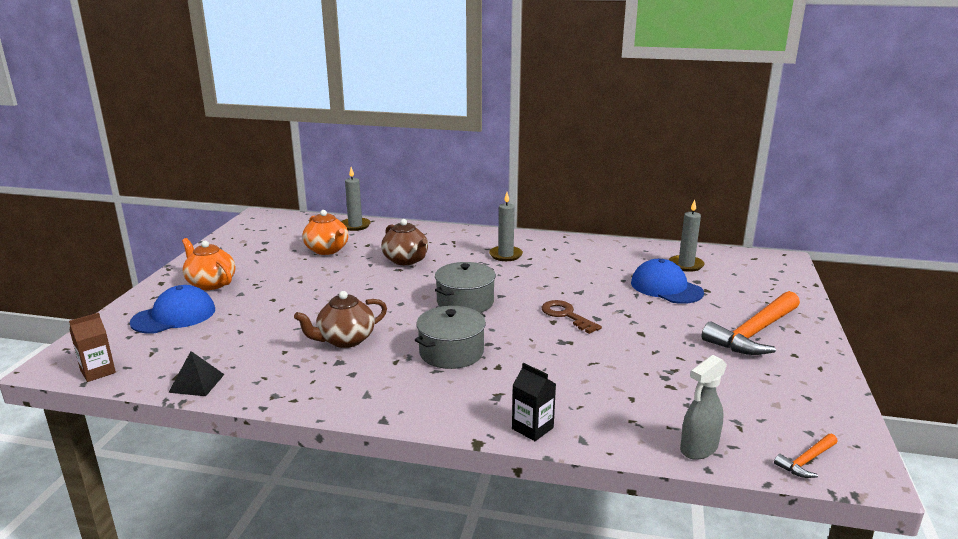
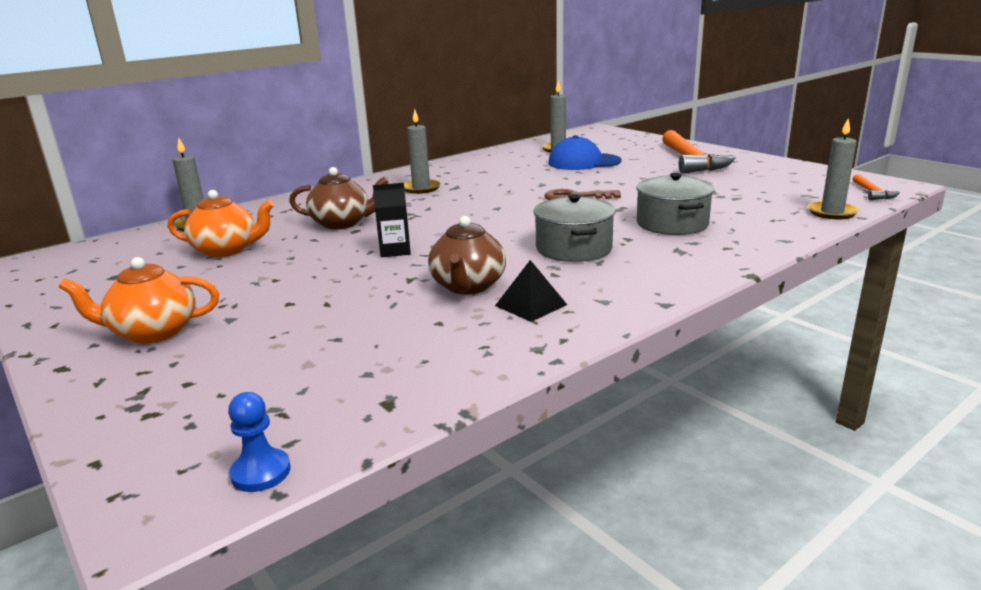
camera: 50 degrees left, 0 degrees up
(98, 371) = (261, 472): brown carton -> blue pawn
(174, 316) = (198, 376): blue cap -> none
(196, 383) = (430, 393): black pyramid -> black pyramid (531, 305)
(465, 302) = (484, 222): grey pot -> grey pot (672, 224)
(532, 428) = (749, 251): black carton -> black carton (395, 251)
(698, 448) = (832, 212): grey spray bottle -> grey candle

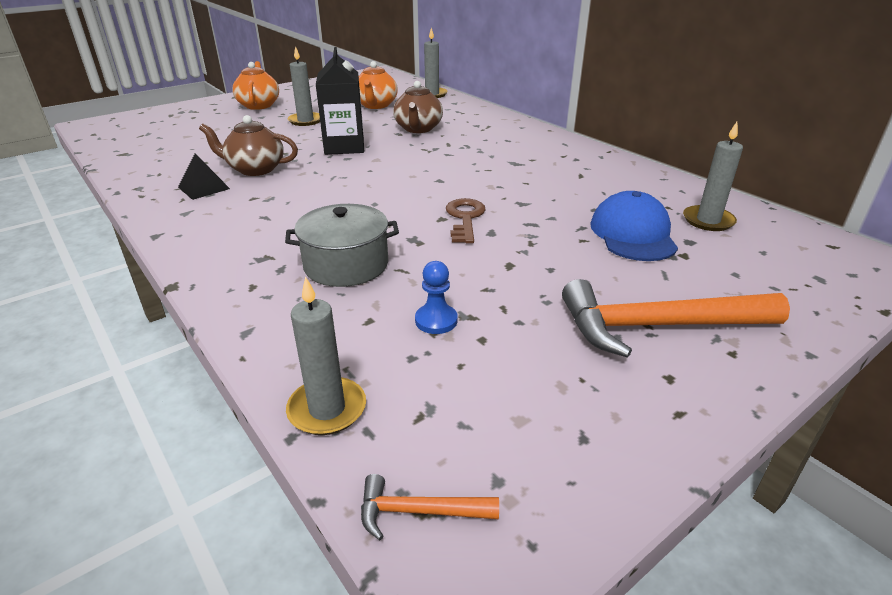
camera: 90 degrees right, 10 degrees up
(261, 472) = (96, 136): blue pawn -> blue pawn (436, 320)
(395, 251) = (344, 147): black carton -> black carton, size x1.68
(421, 188) = (513, 150): grey candle -> grey candle (305, 121)
(574, 248) = (305, 208): grey pot -> none

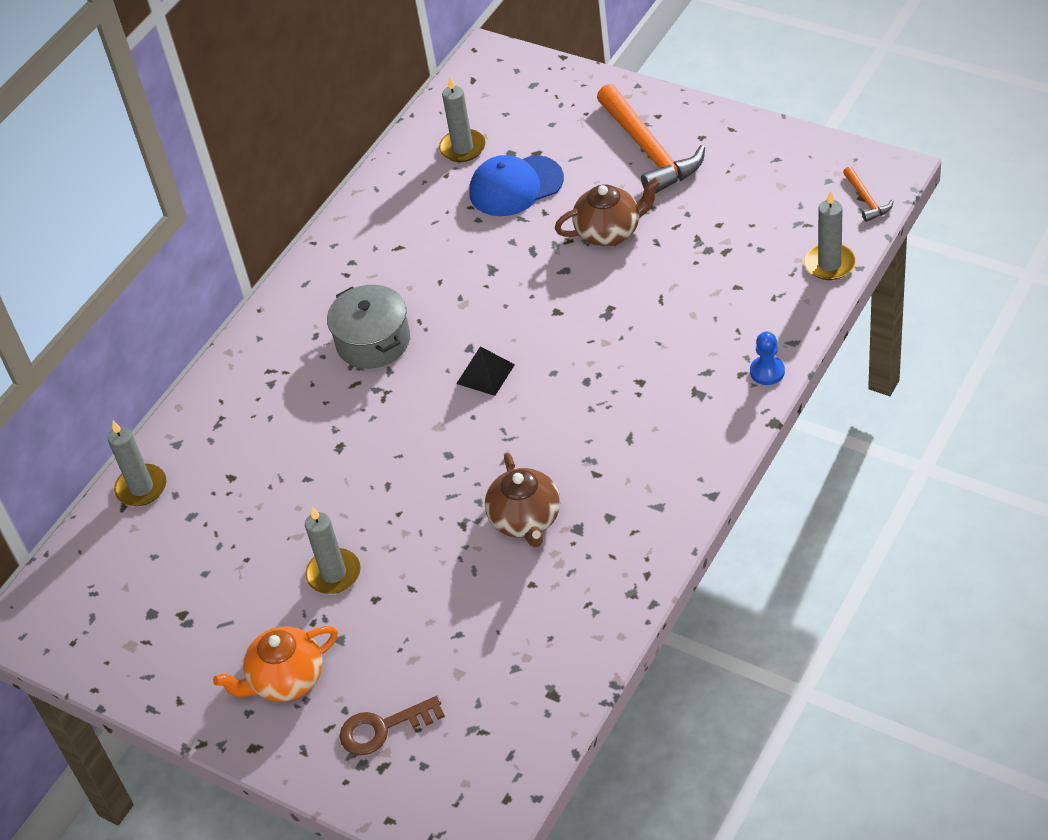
camera: 105 degrees left, 15 degrees up
(203, 188) = (598, 533): black pyramid -> black pyramid (485, 374)
(344, 147) = (413, 476): black carton -> none
(346, 264) = (674, 335): grey pot -> grey pot (373, 341)
(376, 105) = (227, 529): orange teapot -> none
(418, 129) = (312, 435): brown teapot -> brown teapot (609, 231)
(436, 320) = (713, 253): blue pawn -> blue pawn (767, 372)
(465, 218) = (547, 296): brown key -> brown key (383, 728)

